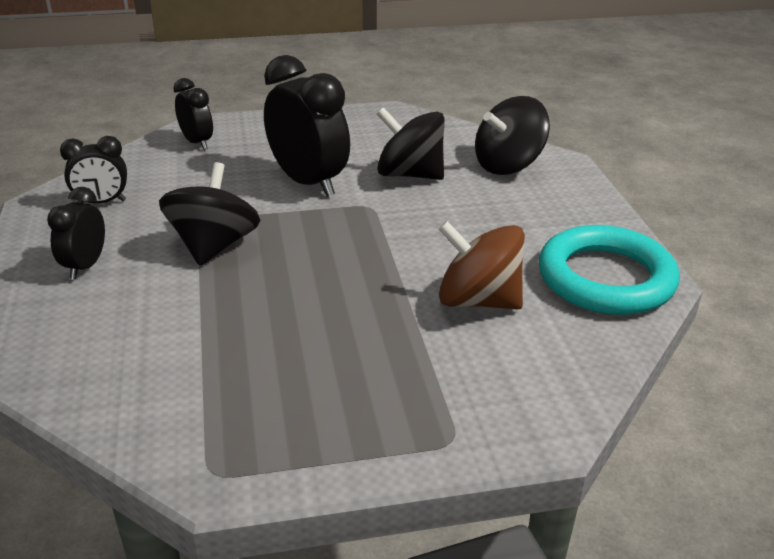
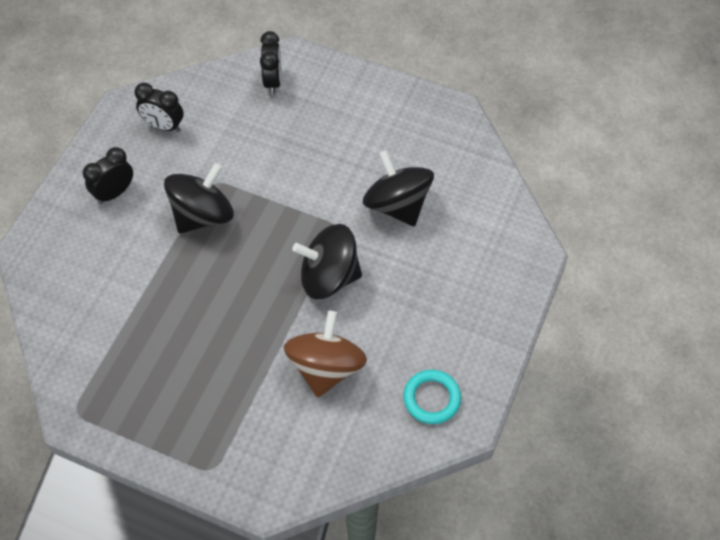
camera: 35 degrees right, 25 degrees up
(308, 182) = (315, 175): black clock -> none
(478, 300) = (326, 367): brown spinning top -> brown spinning top turned 45 degrees clockwise
(508, 165) = (484, 234): black spinning top -> black spinning top (329, 277)
(605, 278) = (431, 398): turquoise ring -> turquoise ring, size x0.52

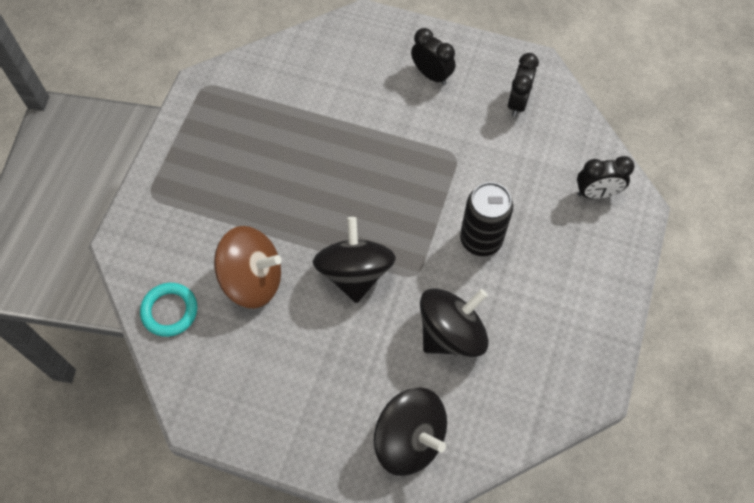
camera: 85 degrees right, 5 degrees up
(202, 215) = (415, 151): black spinning top -> black spinning top (409, 439)
(307, 172) = (481, 239): none -> black can
(431, 398) = (220, 382): turquoise ring -> turquoise ring (169, 311)

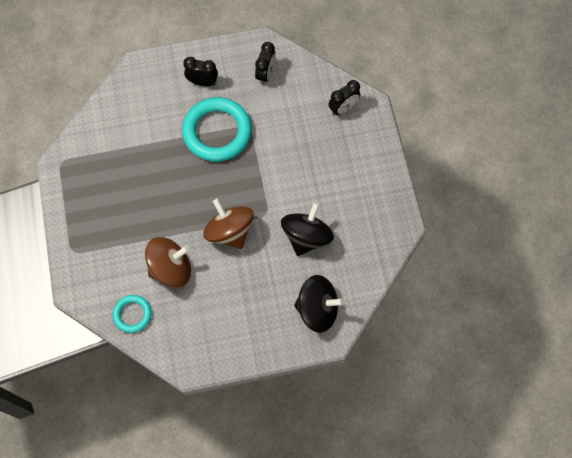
camera: 30 degrees left, 5 degrees up
(354, 272) = (229, 231): black spinning top -> brown spinning top
(413, 142) = (217, 132): none -> turquoise ring
(481, 239) = (292, 172): black can -> none
(517, 102) = (265, 74): black clock -> black clock turned 150 degrees counterclockwise

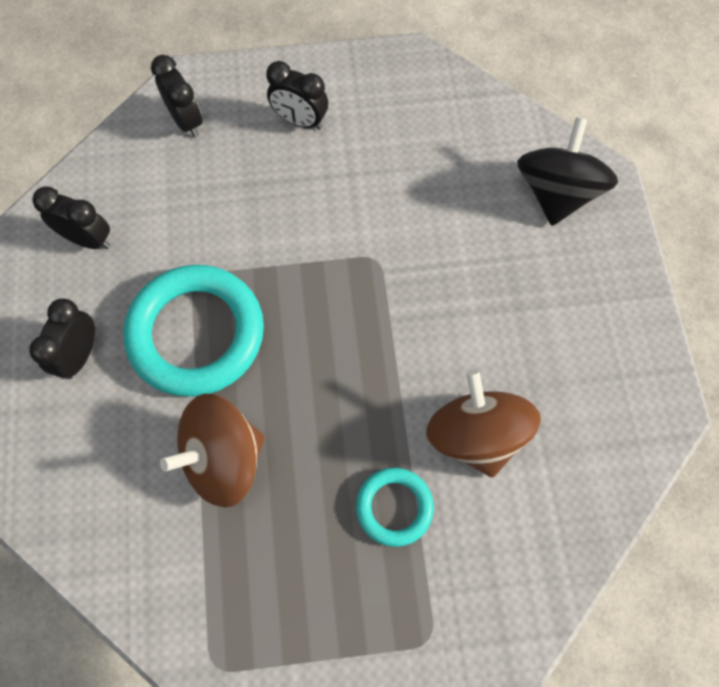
camera: 85 degrees left, 0 degrees up
(132, 314) = (568, 513): turquoise ring -> turquoise ring (394, 507)
(229, 231) = (406, 323): brown spinning top -> brown spinning top (223, 459)
(306, 236) = (425, 198): black spinning top -> none
(350, 166) = (300, 121): none -> black clock

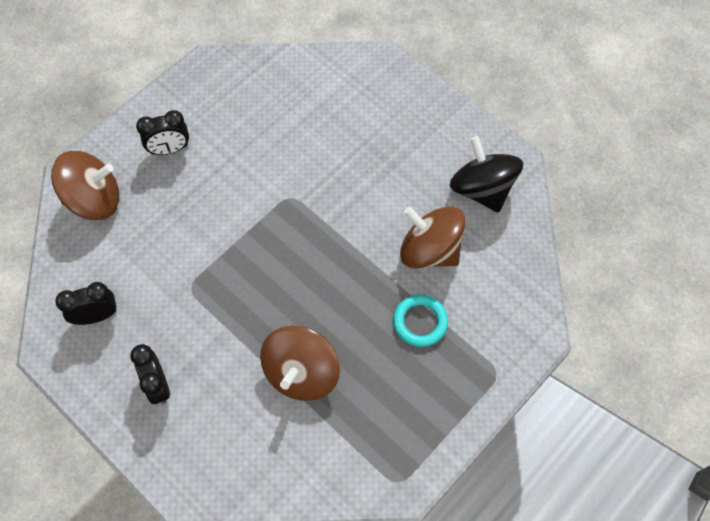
camera: 40 degrees left, 5 degrees down
(186, 121) = (94, 200): black clock -> brown spinning top
(196, 334) = (220, 318): turquoise ring -> none
(556, 193) = (360, 87): black spinning top -> black spinning top (482, 189)

